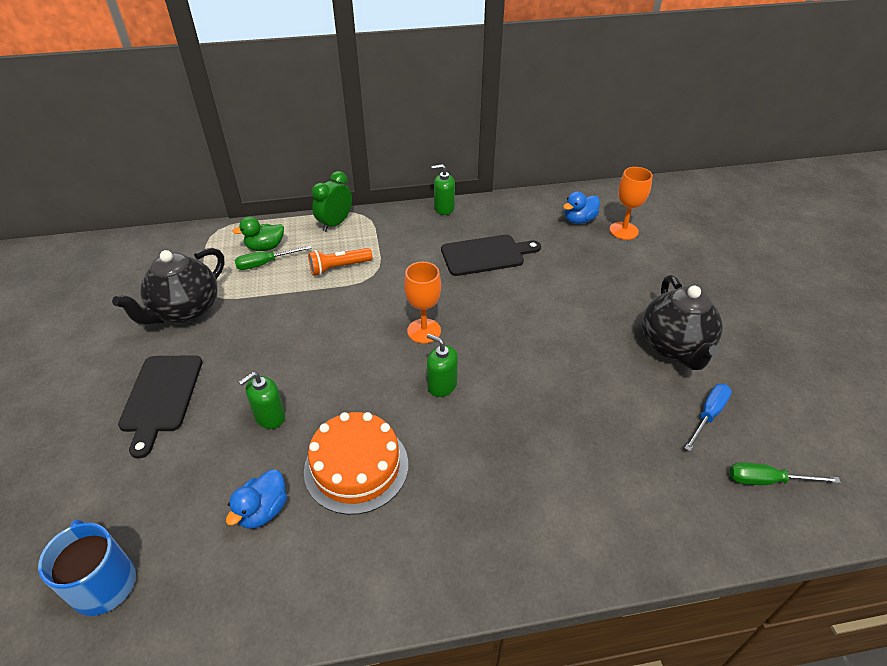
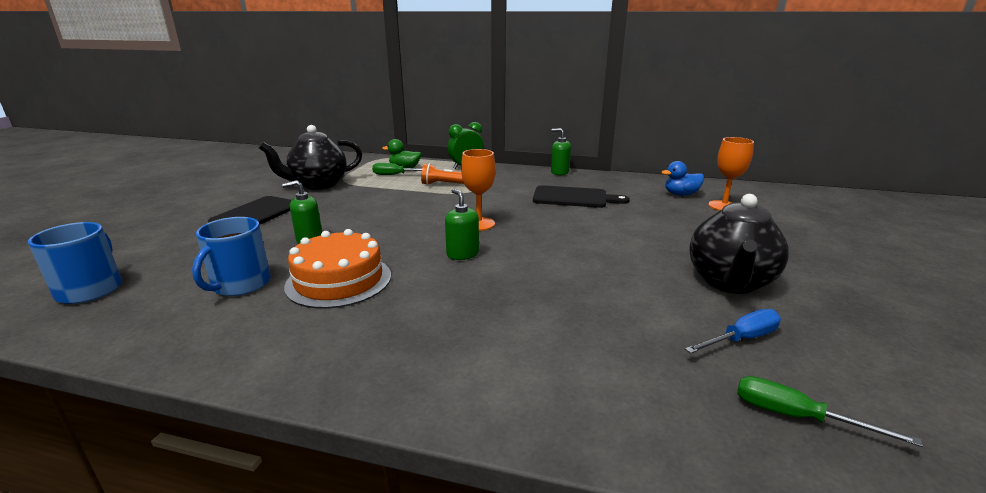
camera: 25 degrees right, 20 degrees down
(263, 511) = (240, 284): blue duck -> blue mug

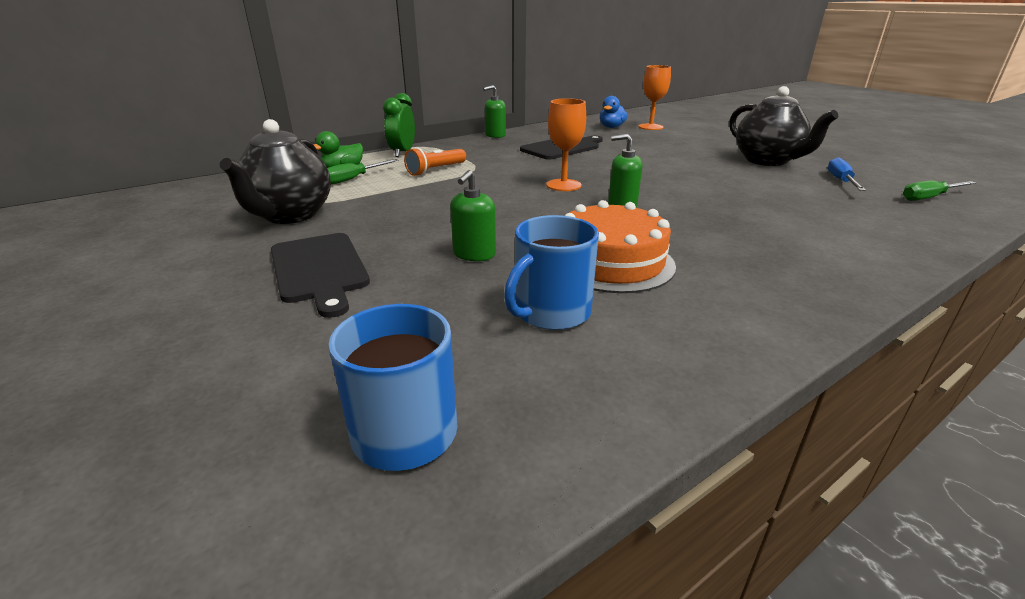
camera: 50 degrees left, 5 degrees up
(240, 284) = (551, 312): blue mug -> blue mug turned 75 degrees clockwise

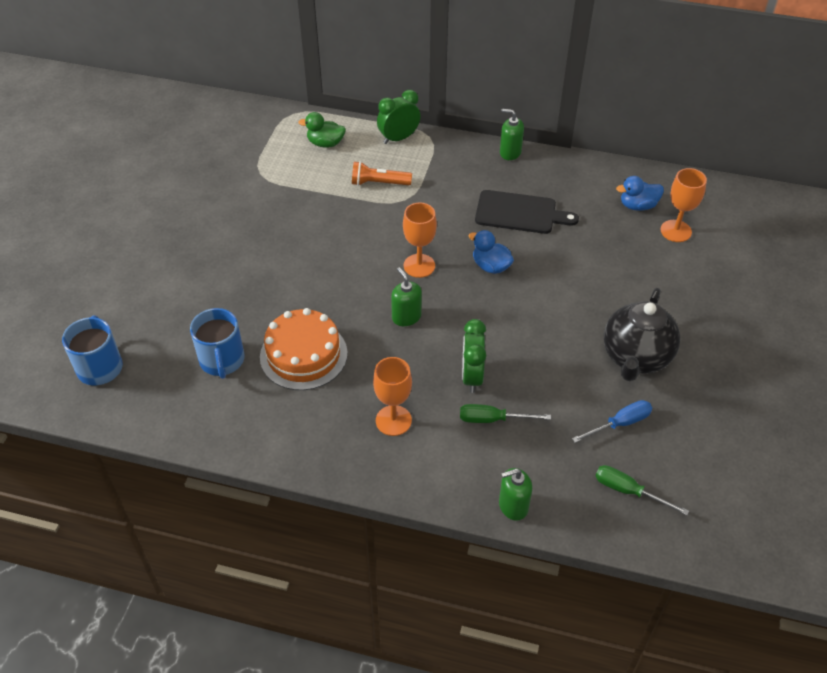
camera: 50 degrees right, 20 degrees up
(290, 215) = (234, 183): black teapot -> none
(319, 270) = (186, 250): black cutting board -> none
(353, 179) = (318, 159): green screwdriver -> green screwdriver (492, 419)
(474, 254) = (259, 293): green soap dispenser -> green soap dispenser (513, 506)
(551, 312) = (222, 360): blue mug -> blue mug turned 105 degrees counterclockwise
(605, 168) = (491, 266): none -> blue duck
(735, 206) = (472, 376): none -> green clock
(769, 250) = (393, 420): none -> orange goblet

